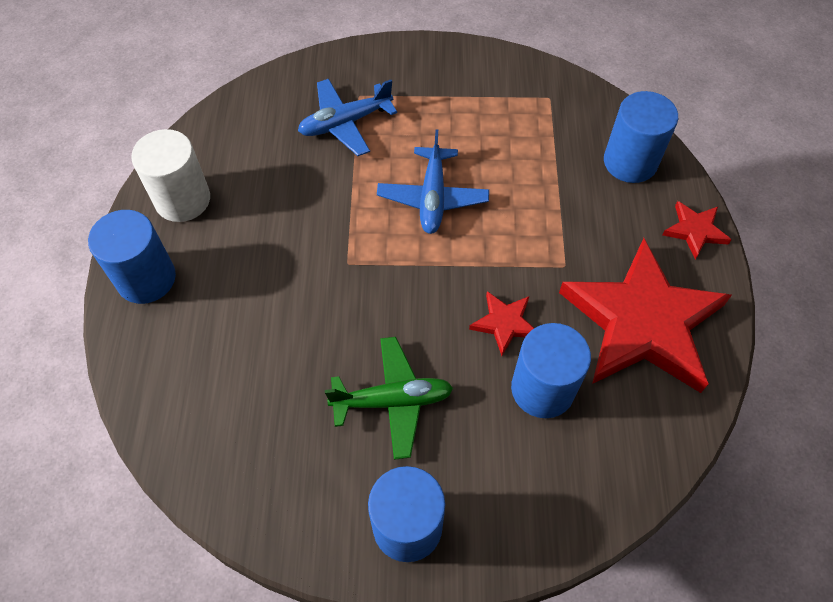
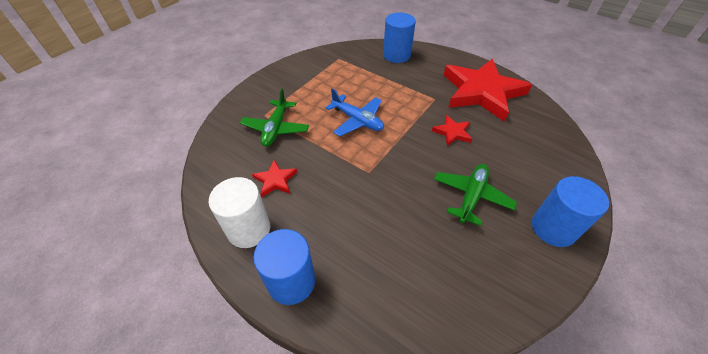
camera: 55 degrees left, 10 degrees down
(345, 123) = (276, 128): blue plane -> green plane
(542, 389) = (497, 138): blue cylinder -> none
(695, 231) = (446, 57): red star -> red star (275, 180)

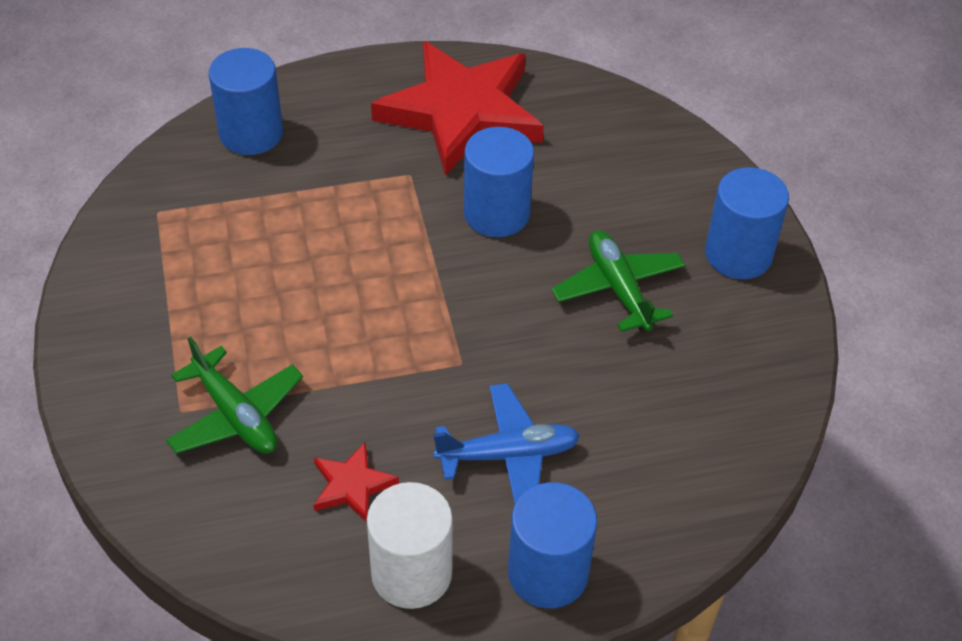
camera: 50 degrees left, 0 degrees up
(357, 120) = (343, 300): blue plane -> blue plane (508, 455)
(452, 132) = (496, 213): red star -> blue cylinder

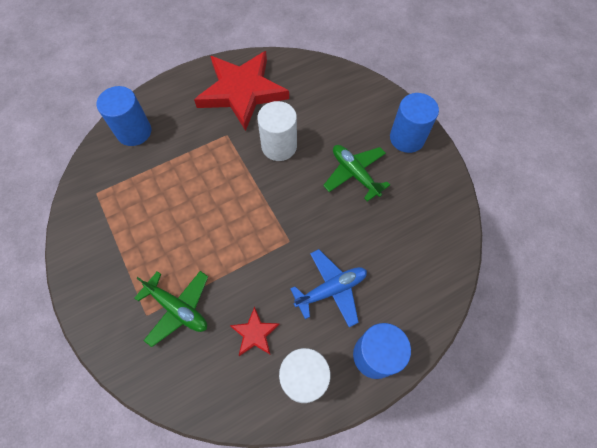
camera: 15 degrees left, 15 degrees up
(496, 213) = (279, 146): blue cylinder -> white cylinder

